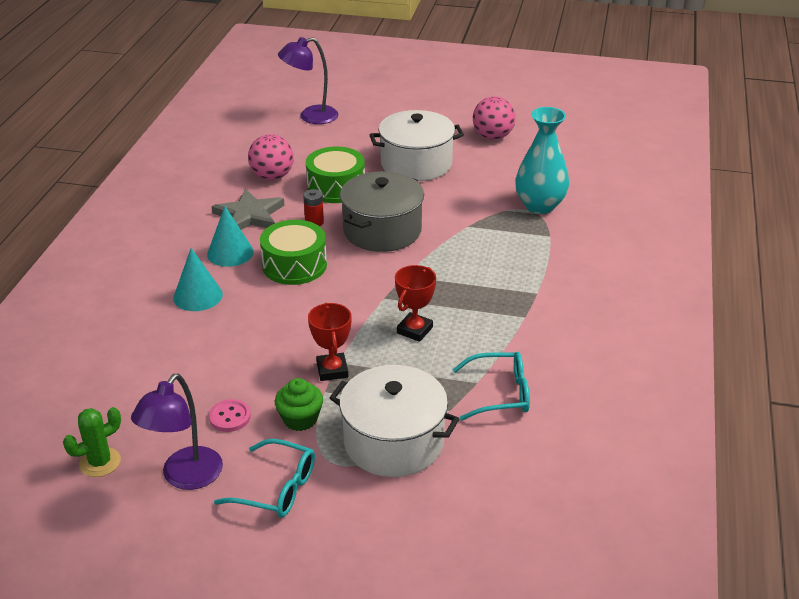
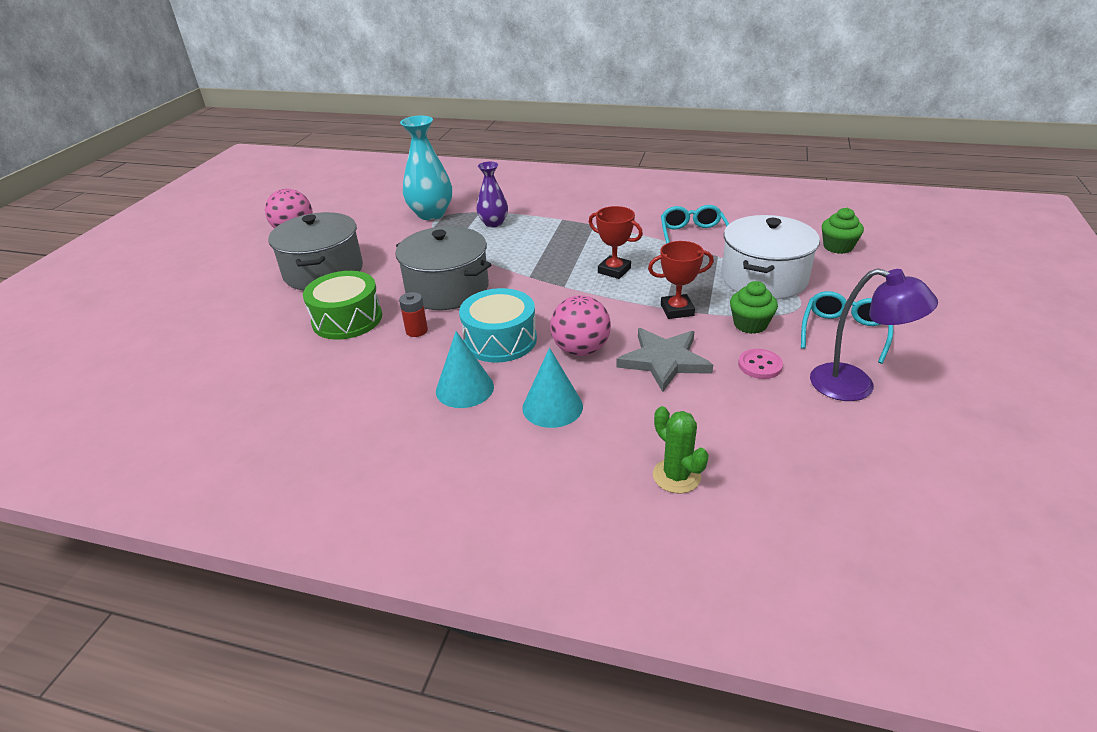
camera: 85 degrees left, 0 degrees up
(100, 462) = (861, 450): green cactus -> green cactus (676, 476)
(249, 215) = (384, 379): grey star -> grey star (664, 361)
(272, 177) = (297, 367): pink ball -> pink ball (580, 350)
(294, 265) = (500, 340): green drum -> turquoise drum
(310, 117) = (157, 344): purple lamp -> none
(416, 164) = (323, 271): white pot -> grey pot
(475, 524) = (838, 247): none -> green cupcake
(521, 247) = (493, 223): none -> purple vase

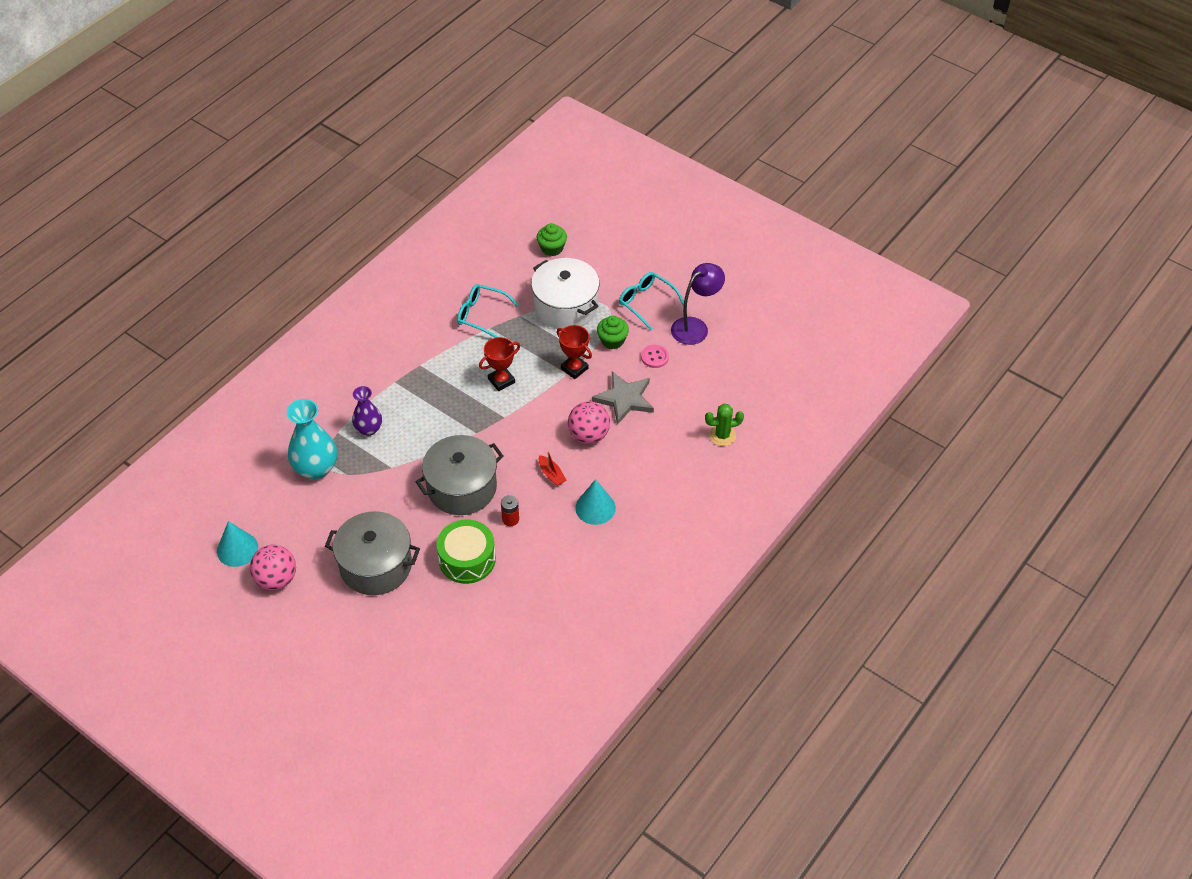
camera: 70 degrees left, 15 degrees up
(500, 340) = (551, 474): turquoise drum -> red boat
(552, 407) = (638, 469): turquoise cone -> turquoise cone (237, 549)
(677, 310) = (574, 368): red trophy -> red trophy turned 60 degrees counterclockwise

